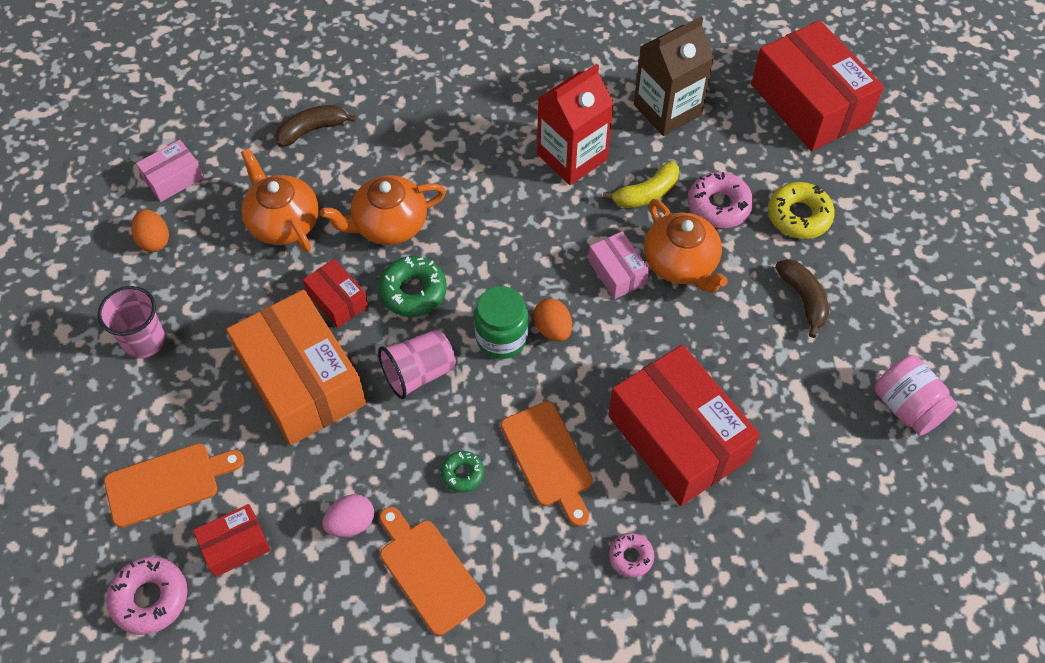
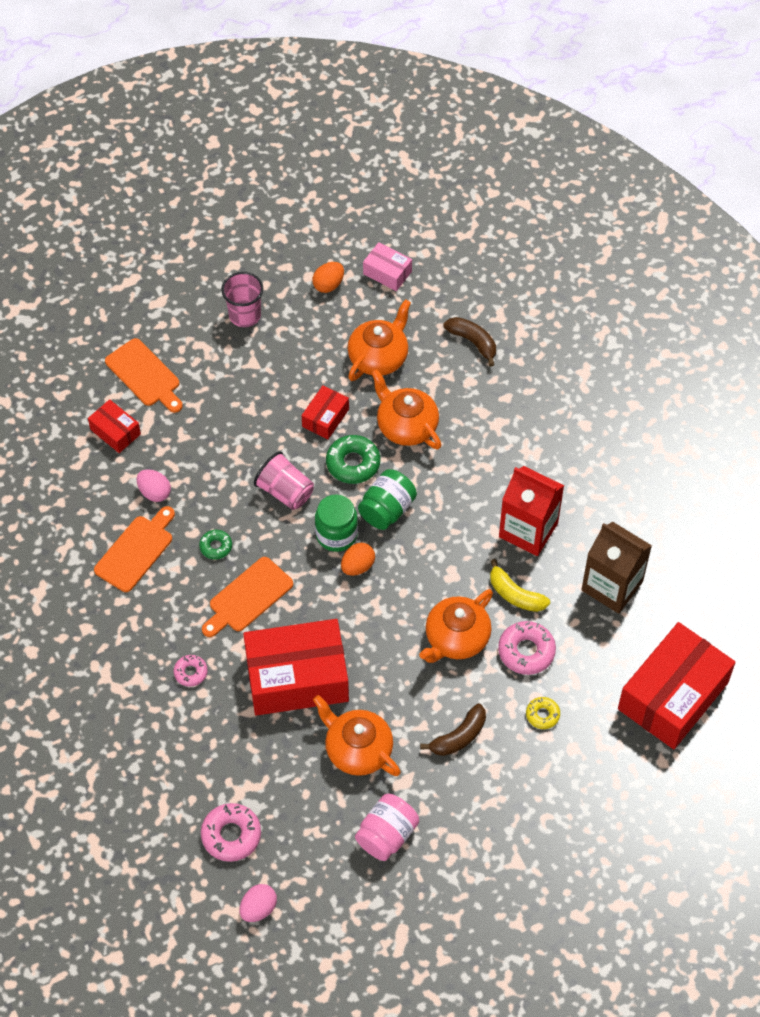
camera: 70 degrees right, 0 degrees up
(150, 598) = (64, 400): pink donut -> pink donut (231, 835)
(302, 381) = (250, 421): orange box -> none
(490, 277) = (387, 509): none -> green jar
(617, 272) = (428, 595): pink box -> none
(677, 438) = (297, 677): red box -> red box turned 45 degrees clockwise
(791, 403) = (357, 749): none -> orange teapot
(799, 216) = (542, 715): yellow donut -> yellow donut, size x0.59
(974, 574) = (258, 908): none -> pink egg

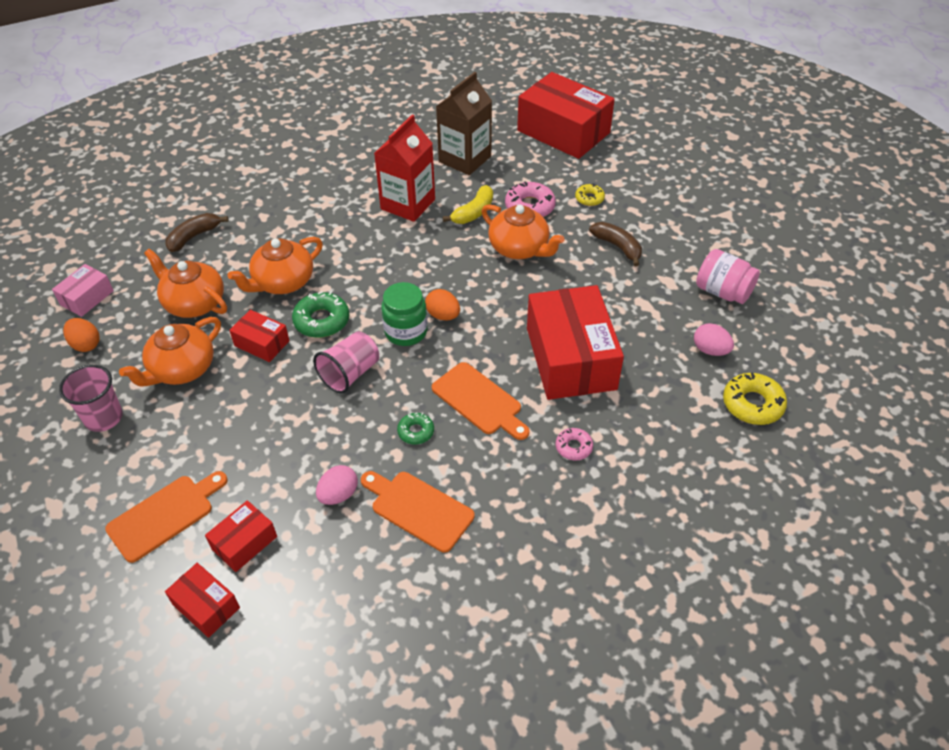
camera: 90 degrees left, 10 degrees down
(64, 415) = (206, 606): none -> red box
(231, 835) = (752, 404): pink donut -> yellow donut
(258, 908) = (822, 380): pink egg -> pink egg (710, 350)
(357, 749) = (641, 312): orange teapot -> orange teapot (182, 369)
(387, 509) = (379, 295): green jar -> none

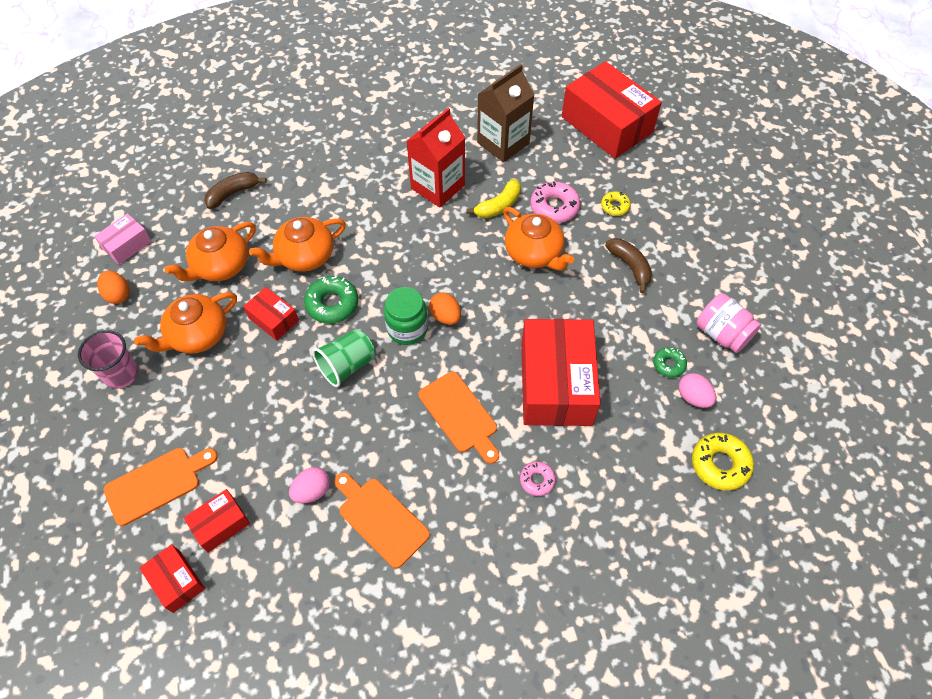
camera: 10 degrees right, 10 degrees up
(194, 303) = (220, 266): orange teapot -> orange teapot turned 90 degrees counterclockwise
(350, 374) = (347, 365): pink cup -> green cup
(416, 432) = (394, 437): green donut -> green donut (669, 364)

